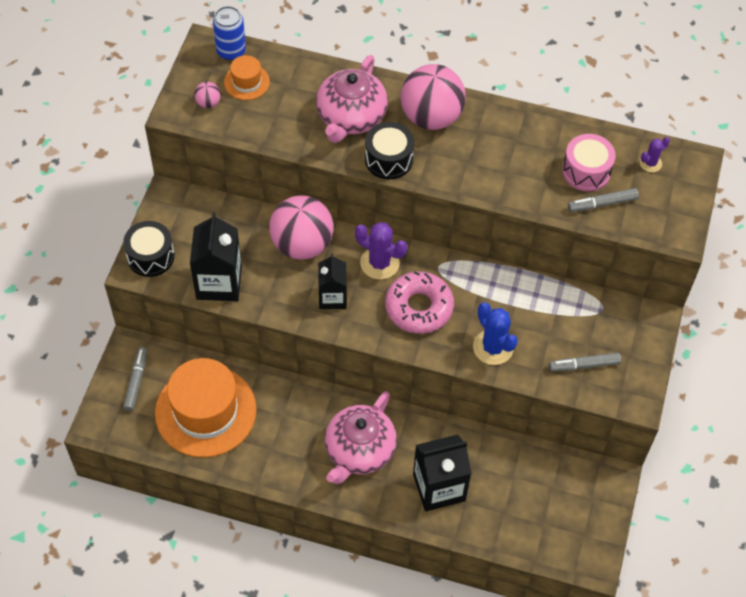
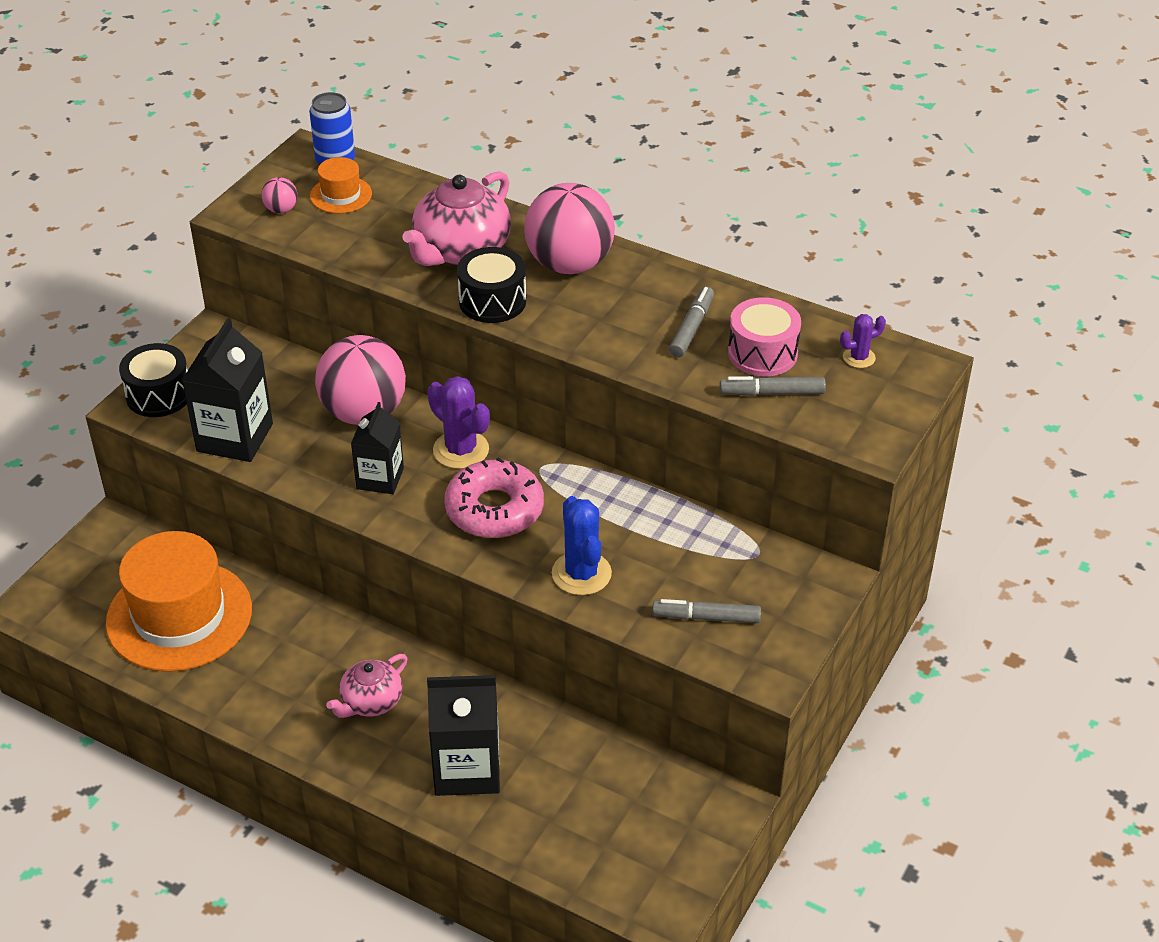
camera: 15 degrees right, 15 degrees down
(136, 381) = (103, 565): grey marker -> grey marker (692, 328)
(359, 451) = (371, 701): pink teapot -> pink teapot, size x0.60

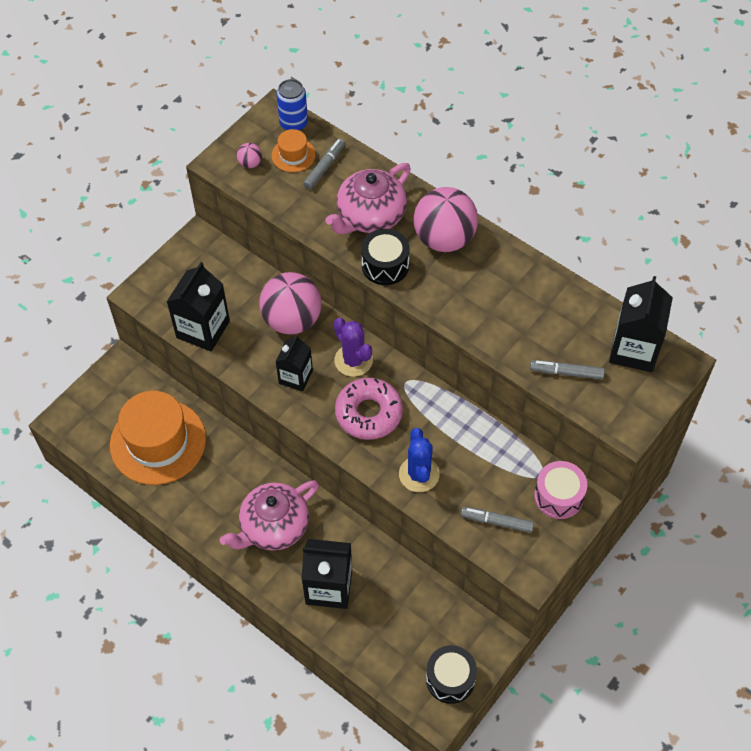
camera: 10 degrees right, 15 degrees up
(159, 395) = (156, 286): black drum -> black drum (450, 679)
(371, 701) = (273, 526): pink teapot -> pink teapot, size x1.68
(692, 328) = (520, 308): grey marker -> grey marker (324, 167)
(762, 353) = (566, 336): pink drum -> pink drum (558, 496)
(859, 357) = (634, 349): purple cactus -> black carton

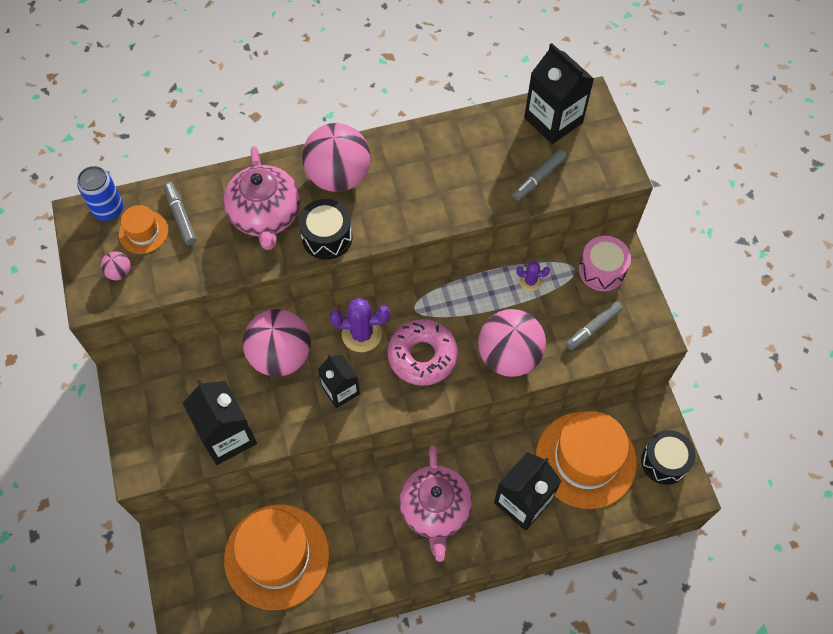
camera: 55 degrees left, 5 degrees up
(403, 614) = (585, 459): none -> orange hat
(419, 474) = (509, 356): blue cactus -> pink ball
(500, 449) = (530, 282): none -> purple cactus

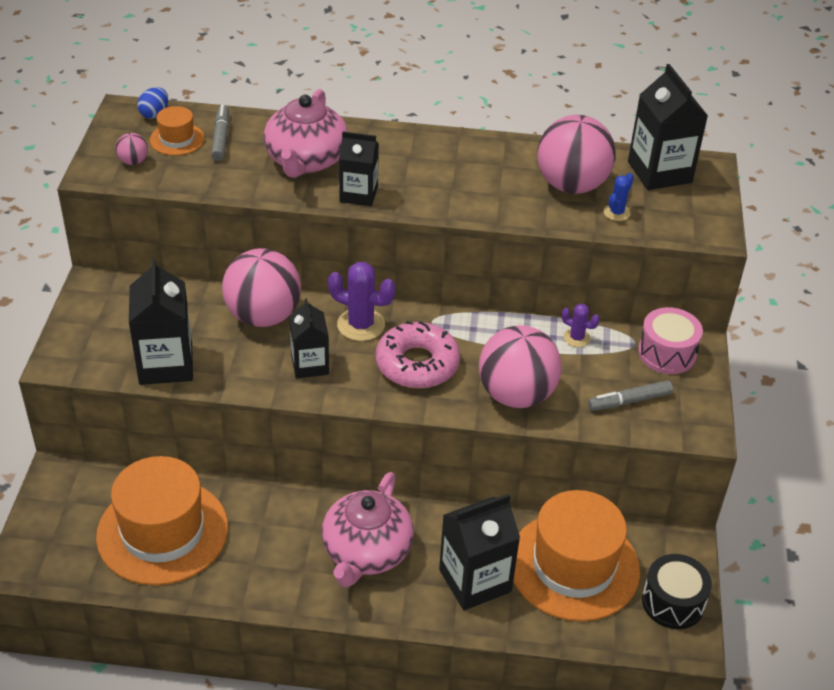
camera: 20 degrees right, 20 degrees down
(108, 209) = (154, 114): blue can -> blue egg
(327, 237) = (358, 194): black drum -> black carton
(338, 176) = (399, 153): pink ball -> pink ball (571, 185)
(538, 178) = (616, 213): grey marker -> blue cactus

